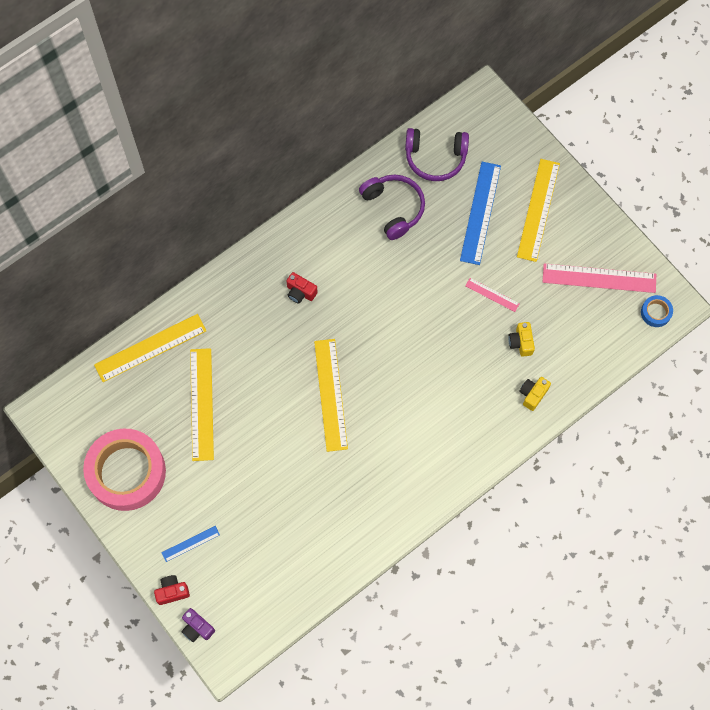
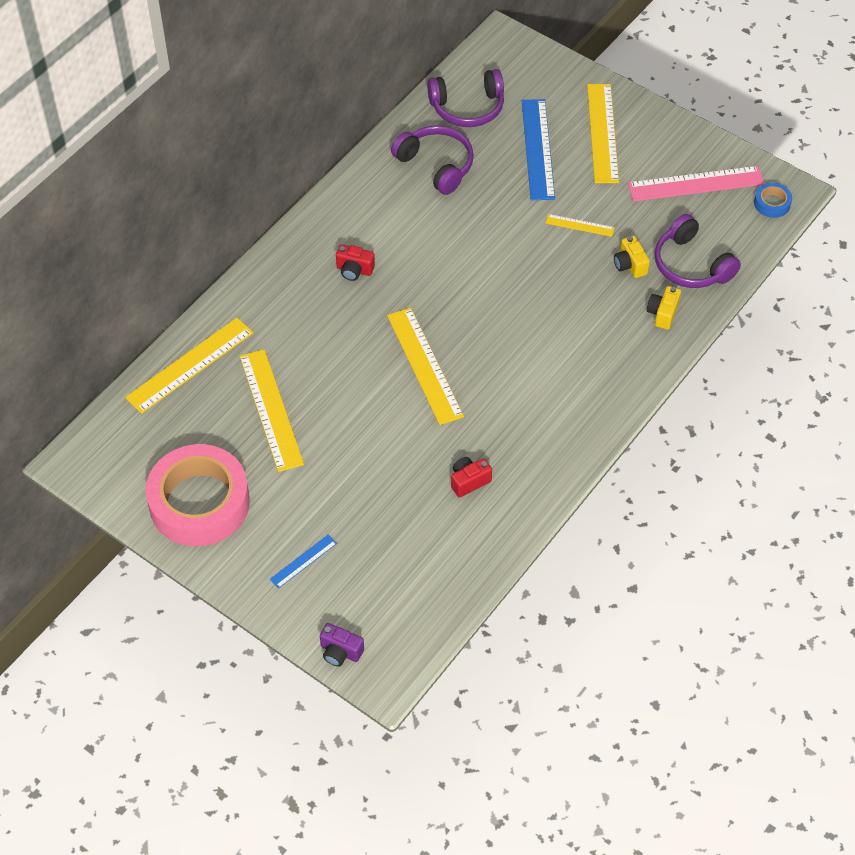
camera: 15 degrees left, 15 degrees down
(172, 591) = (296, 619): red camera -> red camera (469, 481)
(492, 295) = (579, 225): pink ruler -> yellow ruler
(570, 355) = (691, 265): none -> purple headphones

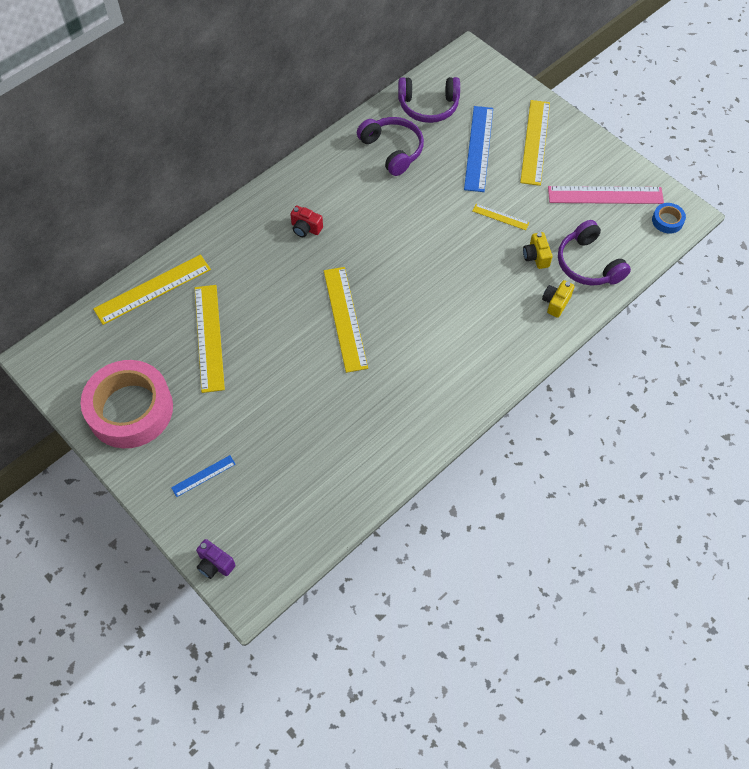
camera: 10 degrees right, 5 degrees up
(469, 481) = (359, 426): red camera -> none

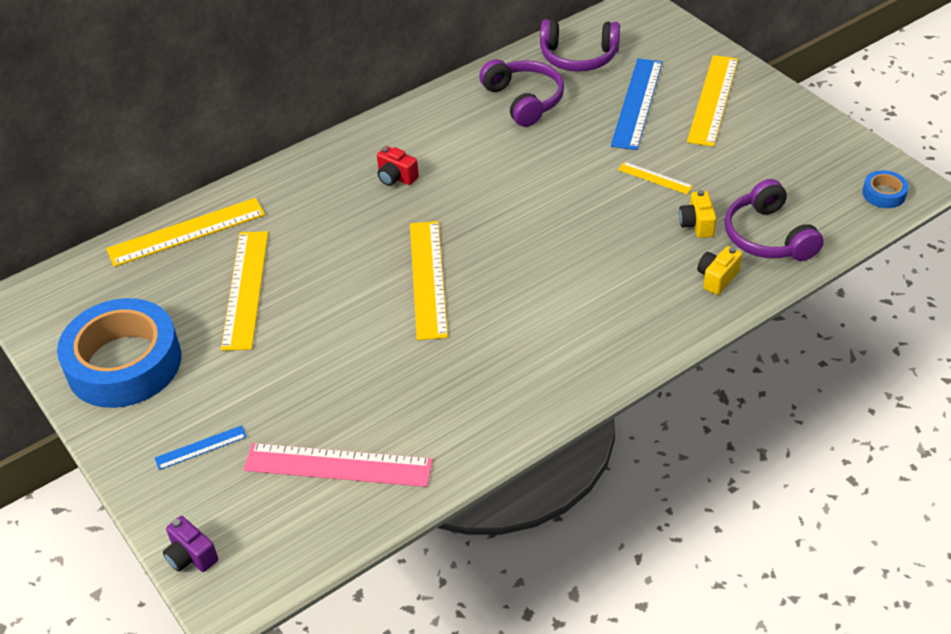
camera: 10 degrees right, 15 degrees down
(130, 409) = (124, 363): pink tape -> blue tape
(605, 195) = (800, 161): pink ruler -> pink ruler (338, 465)

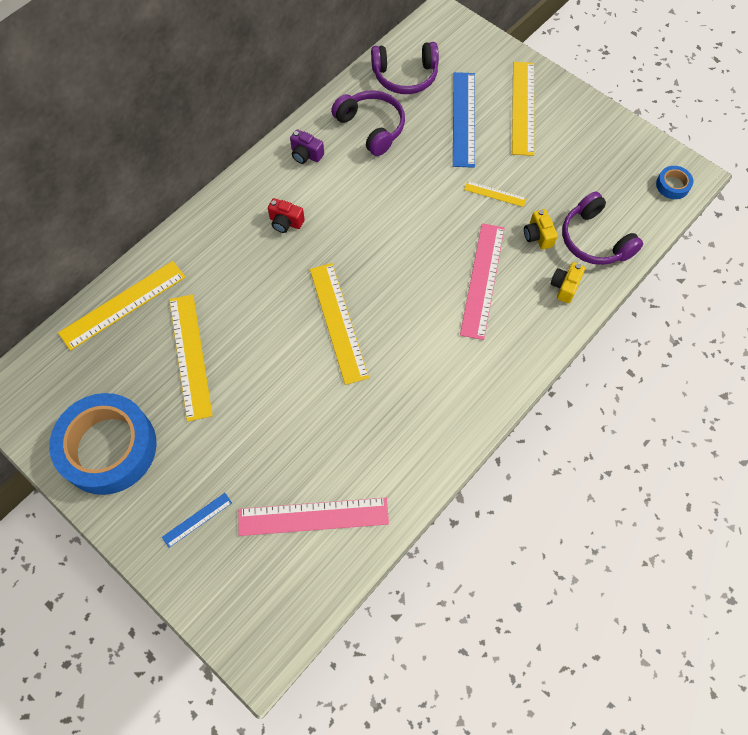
camera: 15 degrees left, 20 degrees up
(191, 556) = (219, 625): purple camera -> purple camera (306, 155)
(615, 259) = (482, 280): none -> pink ruler

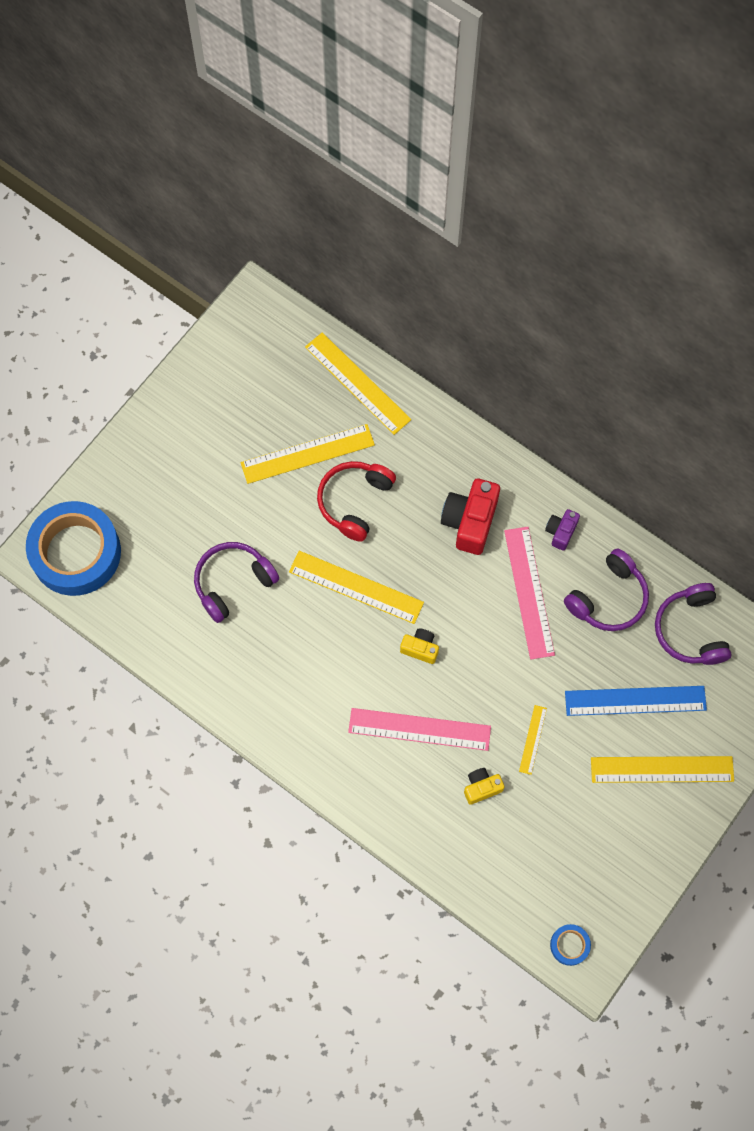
camera: 85 degrees right, 5 degrees up
(108, 448) = (210, 400): blue tape -> blue tape (76, 553)
(197, 519) = (148, 487): blue ruler -> none
(249, 317) = (354, 502): none -> red headphones
(285, 222) = (470, 522): red camera -> red camera, size x1.83
(313, 517) = (156, 585): pink ruler -> pink ruler (529, 592)
(338, 322) = (356, 587): yellow ruler -> yellow ruler turned 45 degrees clockwise
(564, 286) = (419, 817): yellow camera -> yellow camera (420, 648)
(594, 240) = (483, 851): purple headphones -> purple headphones (233, 583)

